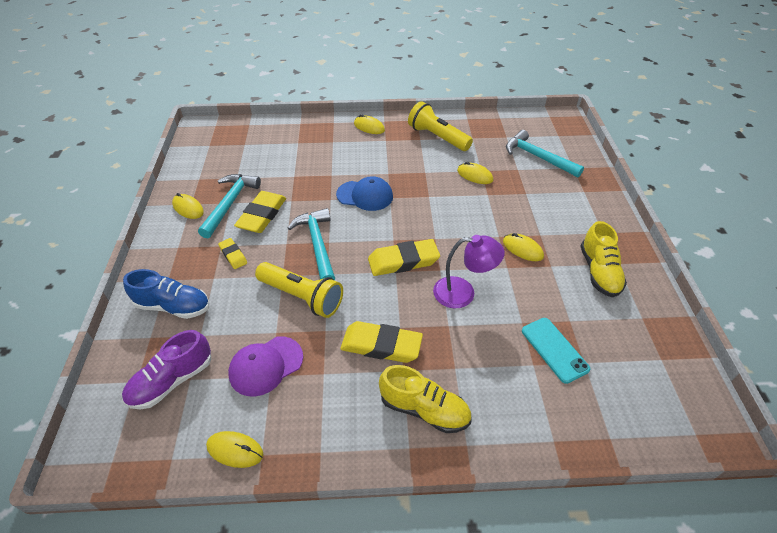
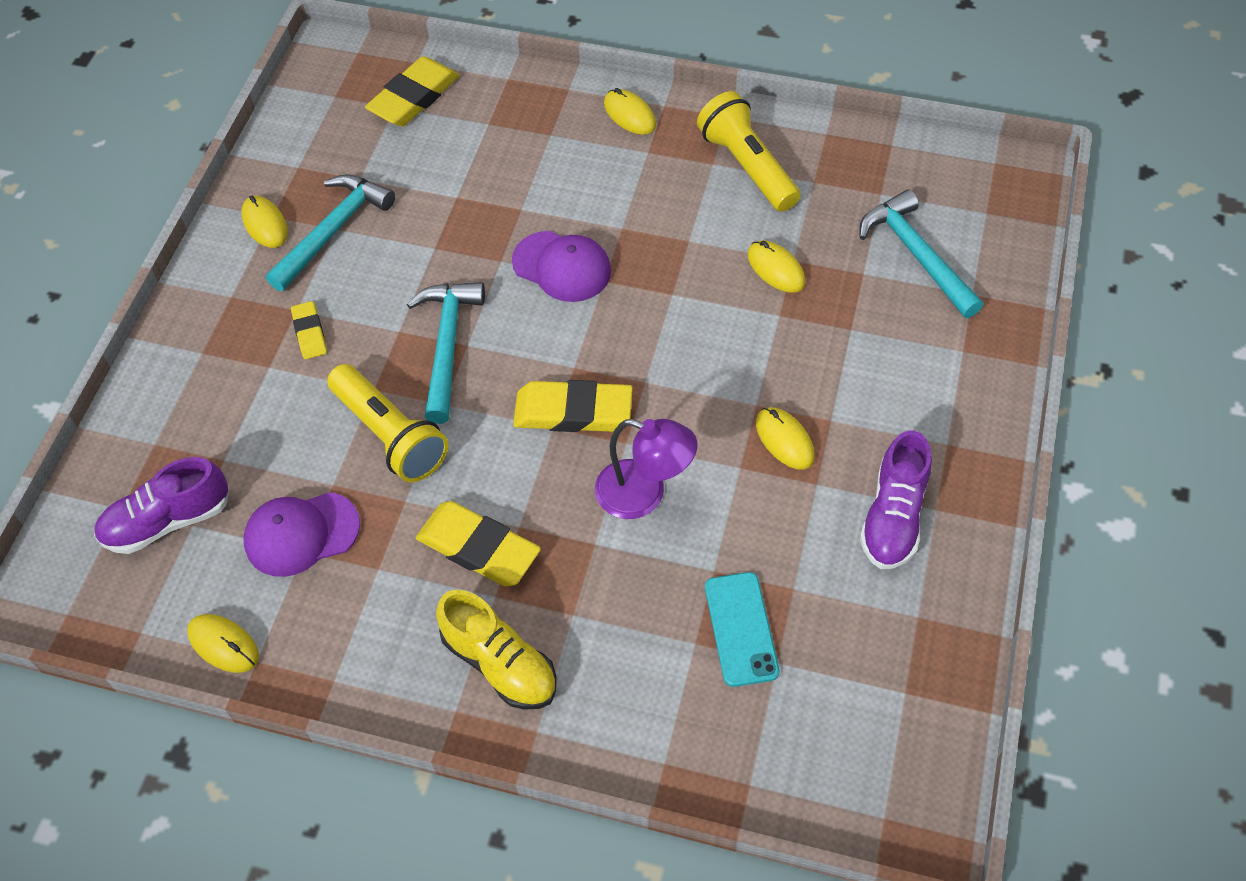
camera: 20 degrees right, 10 degrees up
(173, 306) = (198, 401): blue shoe -> none
(262, 215) = (378, 267): yellow eraser -> yellow eraser (414, 97)
(365, 195) = (562, 267): blue cap -> purple cap
(599, 272) = (893, 517): yellow shoe -> purple shoe

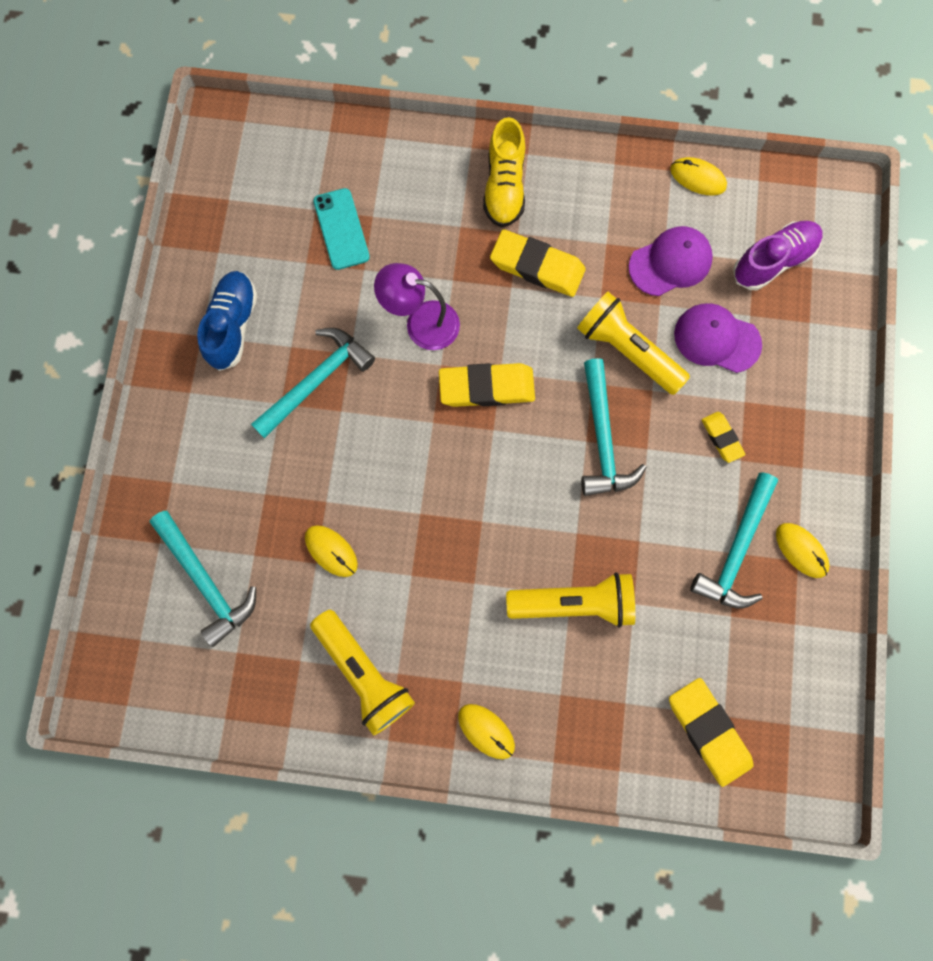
camera: 170 degrees right, 20 degrees up
(414, 97) = (708, 731): yellow eraser -> yellow eraser turned 60 degrees counterclockwise
(500, 663) = (504, 187): yellow shoe -> yellow shoe turned 120 degrees counterclockwise
(518, 203) = (574, 602): none -> yellow flashlight
(562, 267) = (521, 532): purple cap -> purple cap (716, 339)
(784, 440) = (317, 381): yellow mouse -> turquoise hammer
(893, 517) = (233, 325): purple shoe -> blue shoe

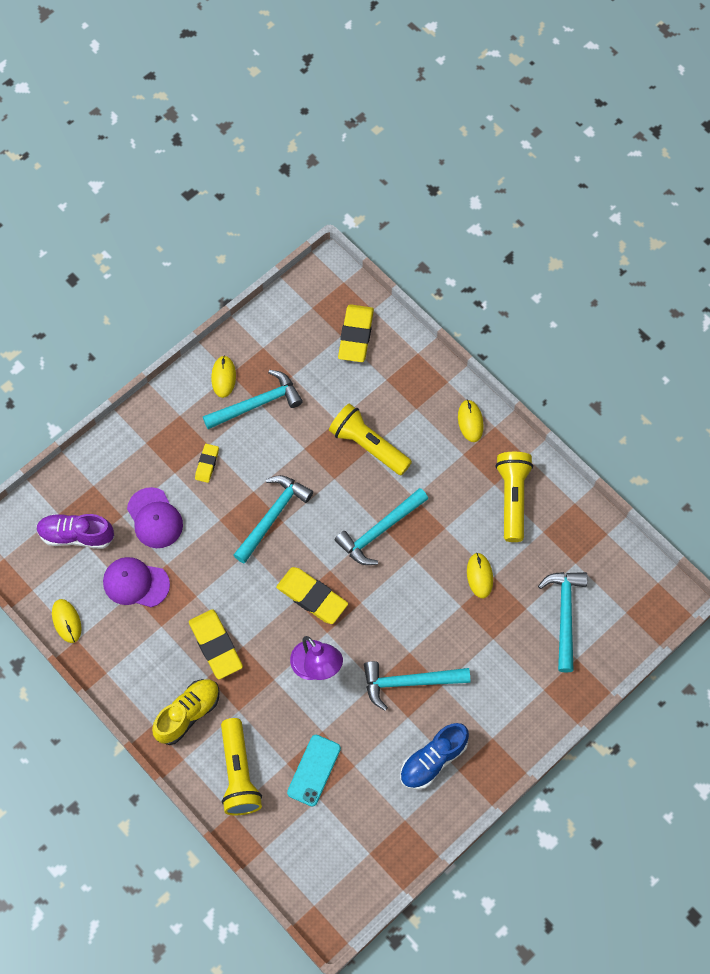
camera: 140 degrees left, 10 degrees down
(478, 514) = (379, 531): none -> turquoise hammer
(627, 350) = (211, 553): yellow flashlight -> yellow flashlight (239, 774)

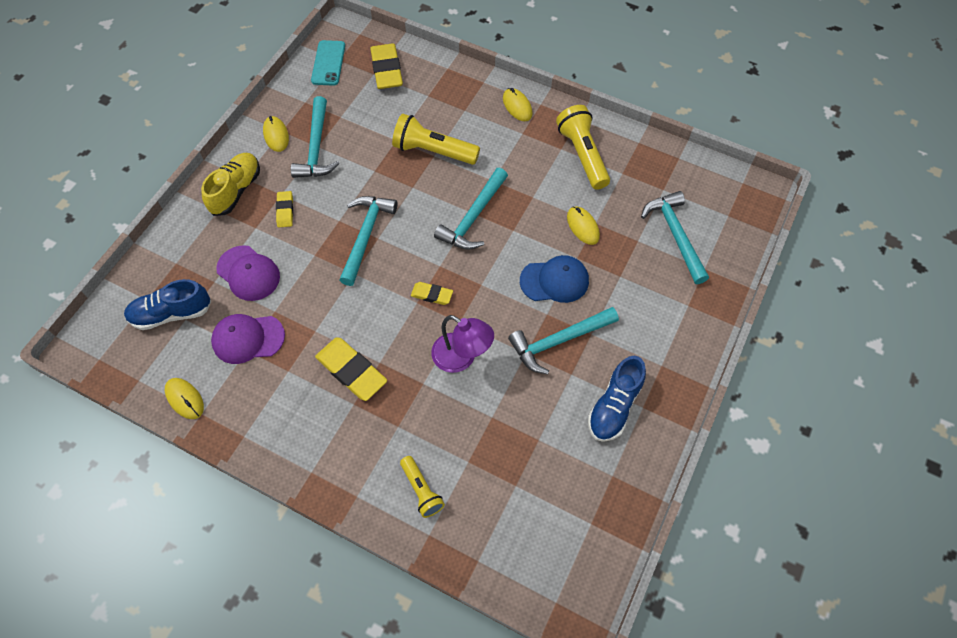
camera: 20 degrees left, 5 degrees down
(76, 535) = (171, 313): purple shoe -> blue shoe
(188, 714) = (345, 448): yellow shoe -> yellow shoe (236, 190)
(239, 774) = (422, 490): yellow flashlight -> yellow flashlight, size x0.59
(257, 404) = (316, 147): turquoise hammer -> turquoise hammer turned 135 degrees clockwise
(312, 597) = (432, 295): yellow eraser -> yellow eraser, size x0.55
(314, 770) = (499, 459): turquoise phone -> turquoise phone (328, 63)
(430, 622) = (554, 281): none -> blue cap

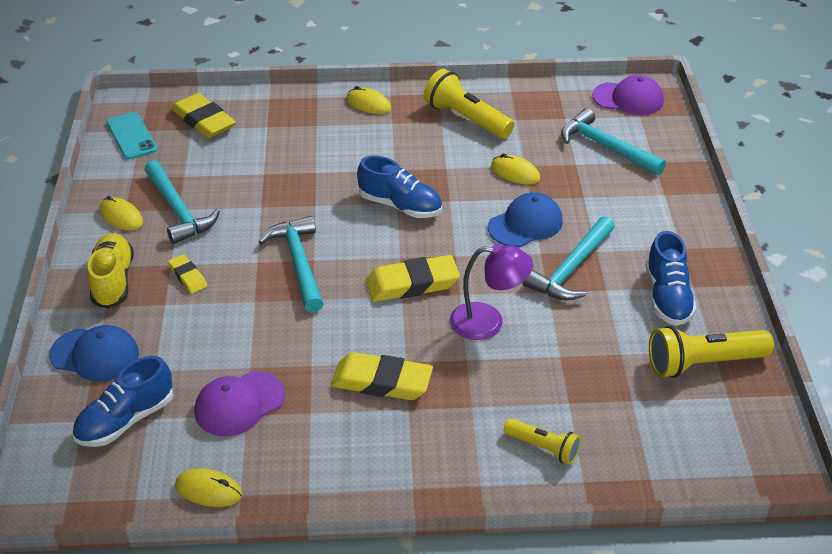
camera: 30 degrees left, 20 degrees down
(186, 249) = (95, 355): none -> blue cap
(248, 273) = (190, 347): purple cap -> purple cap (628, 99)
(432, 295) = (412, 284): yellow eraser -> yellow eraser, size x1.83
(433, 151) = (312, 168): yellow flashlight -> yellow flashlight (703, 363)
(473, 217) = (400, 206): turquoise hammer -> blue shoe

